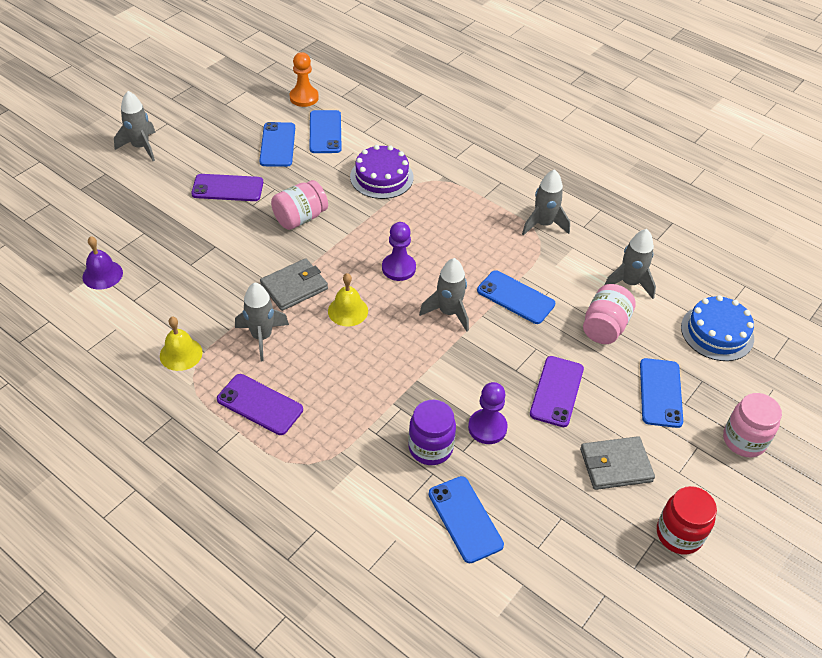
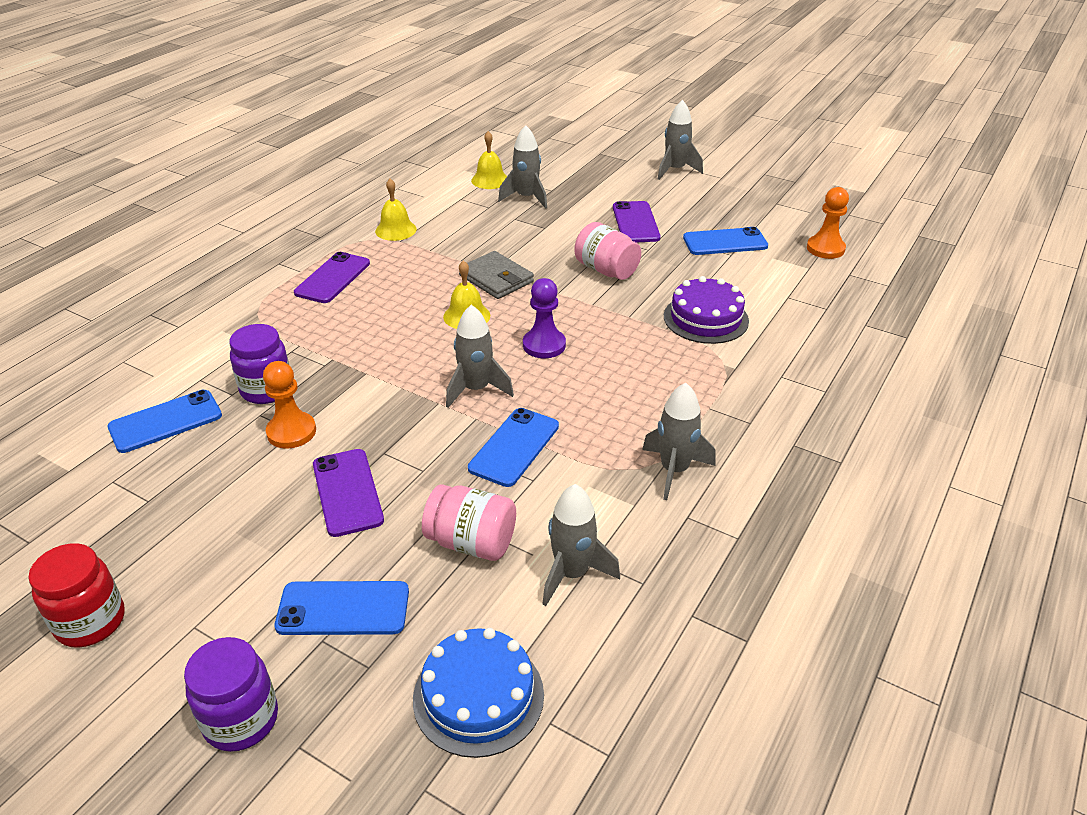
camera: 85 degrees right, 10 degrees down
(102, 274) = (490, 180): purple bell -> yellow bell
(262, 337) = (421, 268): grey rocket -> grey rocket (526, 198)
(325, 132) = (768, 270): blue phone -> none
(487, 427) = (291, 432): purple pawn -> orange pawn
(557, 391) = (347, 492): purple phone -> purple phone turned 60 degrees clockwise
(615, 465) = (217, 553): grey wallet -> none
(744, 440) = (241, 720): pink jar -> purple jar

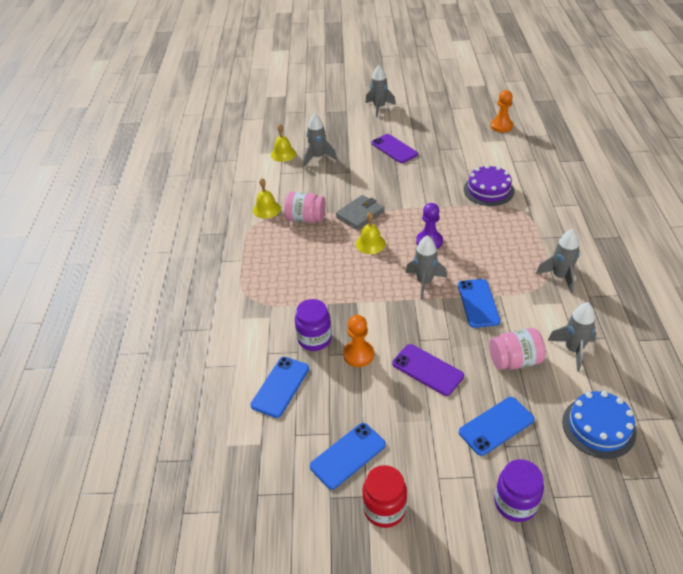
camera: 30 degrees left, 5 degrees up
(332, 278) = (267, 256): purple phone -> none
(496, 279) = (360, 214): grey wallet -> grey wallet turned 60 degrees counterclockwise
(606, 270) = (411, 184): pink jar -> pink jar (305, 218)
(725, 242) = (451, 142): blue phone -> blue phone (348, 455)

